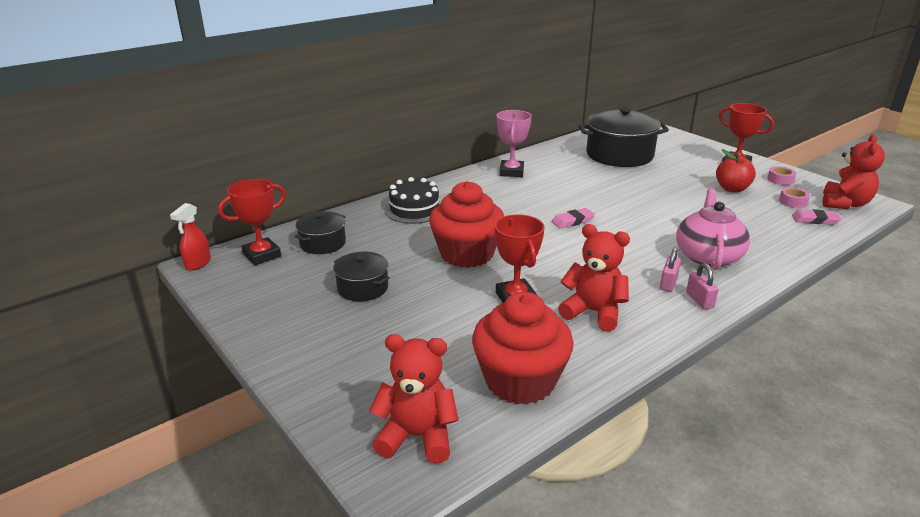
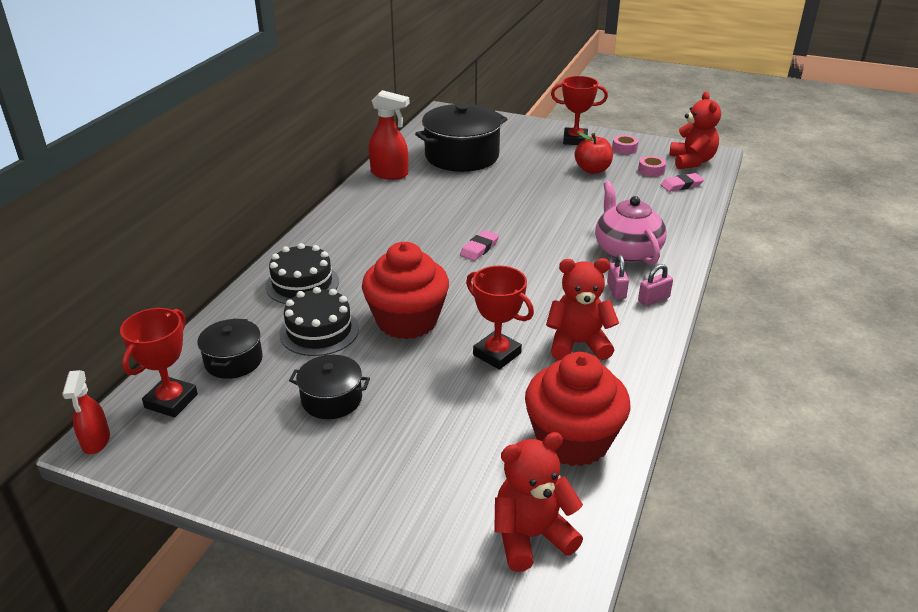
camera: 30 degrees left, 5 degrees up
(397, 242) = (319, 331): none -> black cake
(511, 172) = (369, 206): pink trophy -> none
(548, 155) = (390, 174): none -> red spray bottle
(699, 300) = (653, 299): pink padlock -> pink padlock turned 75 degrees counterclockwise

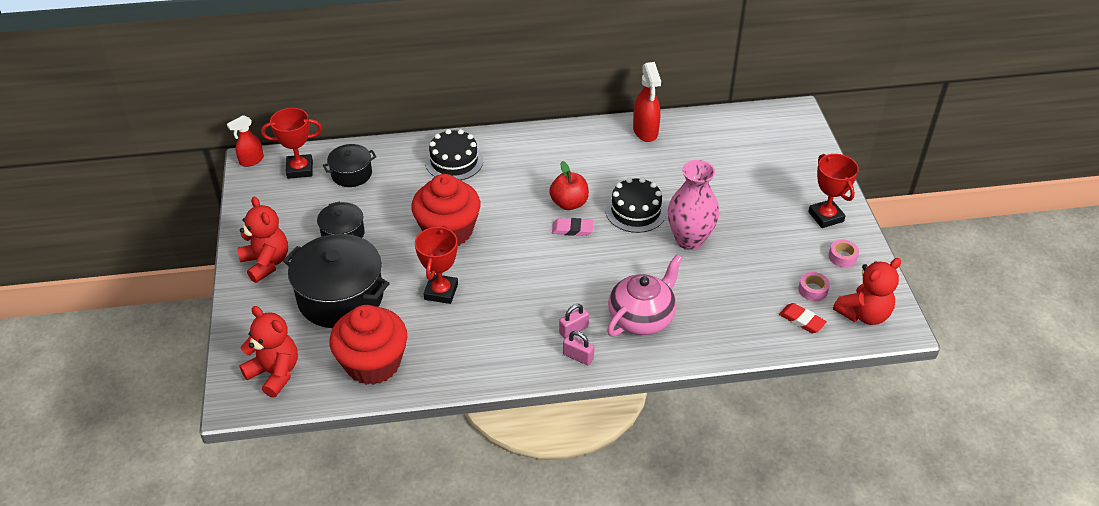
camera: 60 degrees right, 10 degrees up
(319, 331) = (407, 195): black cake -> black cake (635, 211)
(462, 156) = (718, 158): black pot -> black pot (340, 297)
(549, 199) = (689, 240): none -> pink vase
(578, 344) = (483, 331): red teddy bear -> red teddy bear (266, 263)
(592, 170) = (773, 249): red apple -> red apple (569, 203)
(681, 185) = (802, 320): pink eraser -> red eraser

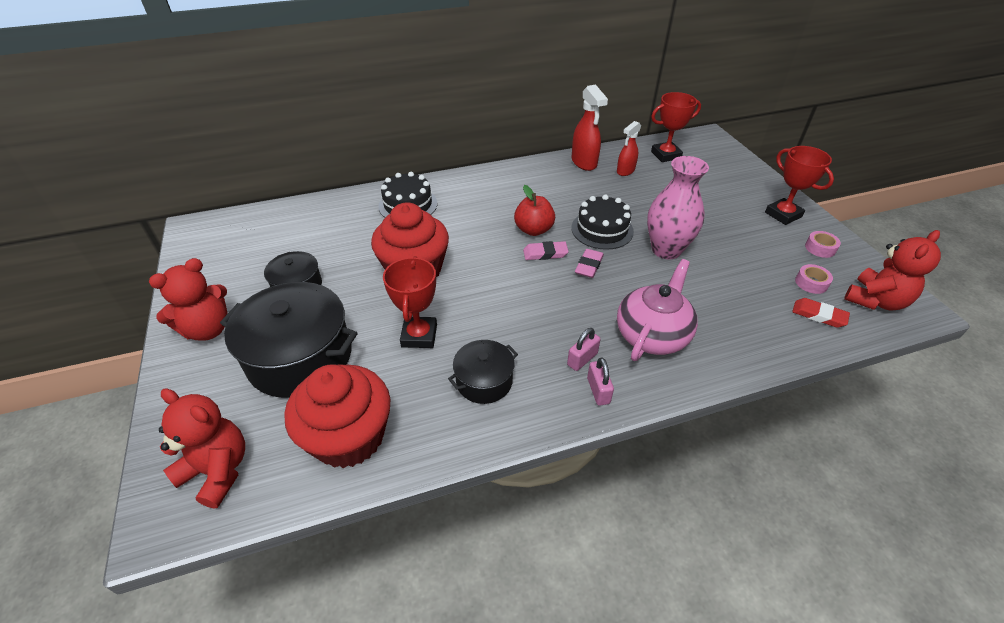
camera: 10 degrees left, 0 degrees up
(251, 161) = (192, 226): red spray bottle -> red spray bottle (625, 171)
(266, 263) = (208, 329): red teddy bear -> red teddy bear turned 90 degrees clockwise
(300, 169) = (246, 228): red trophy -> red trophy (666, 155)
(351, 174) = (302, 227): black pot -> black pot (484, 381)
(578, 357) = (598, 391): pink padlock -> pink padlock turned 60 degrees clockwise
(609, 247) = (589, 266): none -> pink eraser

